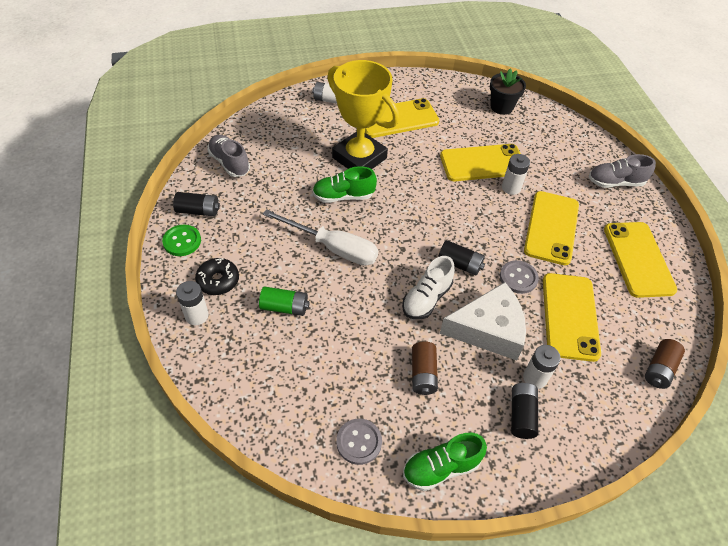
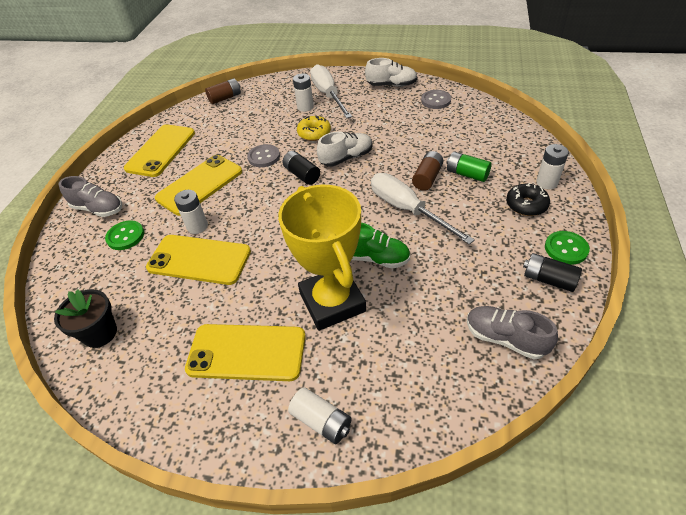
camera: 150 degrees left, 5 degrees down
(229, 163) = (505, 339): grey shoe -> grey shoe turned 135 degrees clockwise
(423, 374) = (377, 120): brown battery -> brown battery (427, 178)
(441, 468) = (391, 85): green shoe -> white shoe
(488, 329) = (314, 133): white cheese -> yellow donut
(521, 415) = (328, 95): black battery -> white screwdriver
(561, 166) = (125, 236): none -> green button
(570, 316) = (250, 129): yellow phone -> none

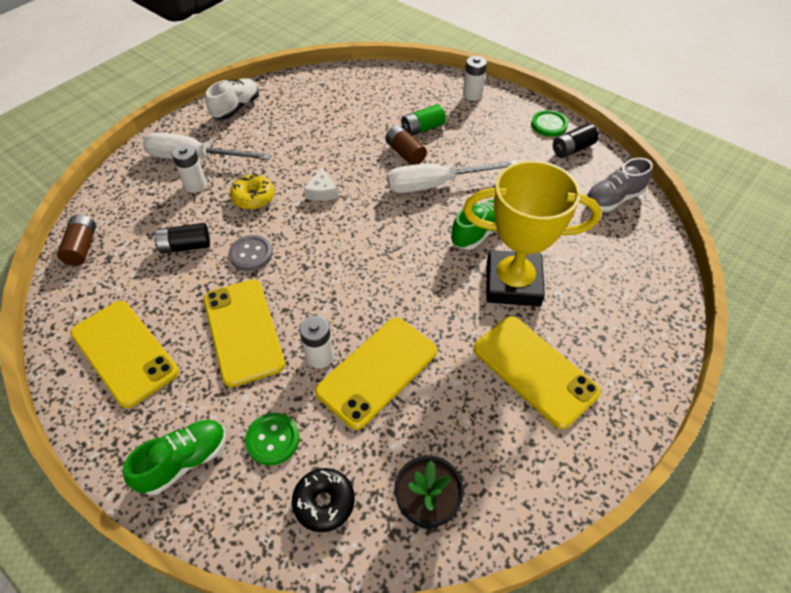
camera: 65 degrees left, 5 degrees up
(98, 209) = (184, 461): grey shoe -> green shoe
(246, 352) = (534, 370): yellow phone -> yellow phone turned 75 degrees counterclockwise
(302, 175) = (315, 235): black battery -> black battery (185, 246)
(321, 421) = (635, 342): white battery -> none
(346, 158) = (322, 191): white shoe -> white cheese
(436, 100) = (298, 94): grey button -> none
(526, 205) = (488, 118): black donut -> black donut (324, 502)

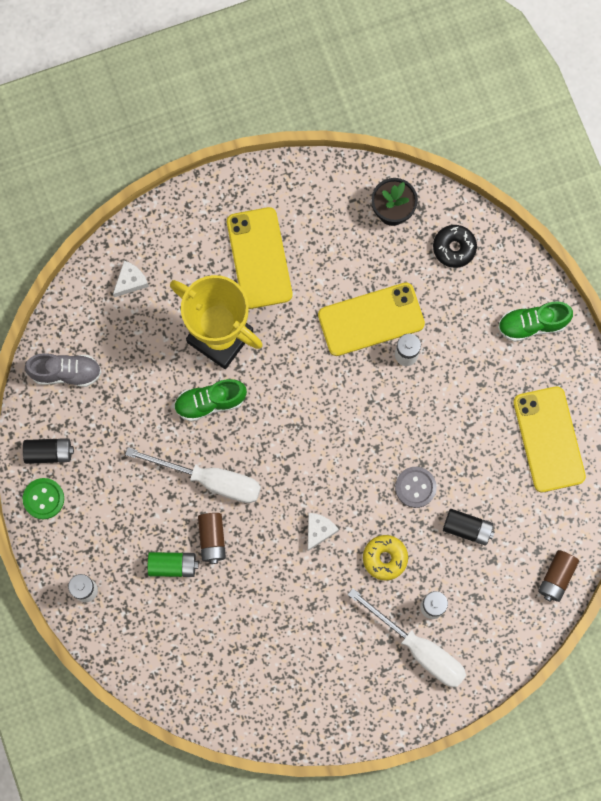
camera: 150 degrees left, 25 degrees up
(236, 108) = (346, 712): white shoe -> none
(243, 331) = (453, 409): yellow phone -> none
(273, 439) = (468, 308): green button -> none
(632, 287) = (130, 281): none -> white cheese

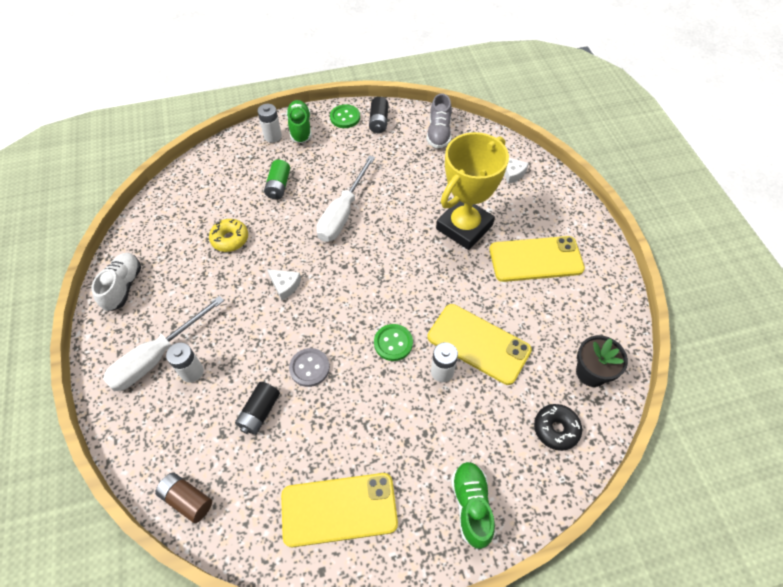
camera: 95 degrees right, 20 degrees down
(210, 402) = (408, 217): green shoe -> green shoe (300, 128)
(212, 539) = (294, 211): brown battery -> none
(337, 714) = (123, 287): none -> white shoe
(371, 319) = (478, 343): yellow phone -> yellow phone turned 45 degrees counterclockwise
(379, 405) = (393, 343): none -> green button
(385, 558) = (248, 335): yellow donut -> yellow donut (230, 239)

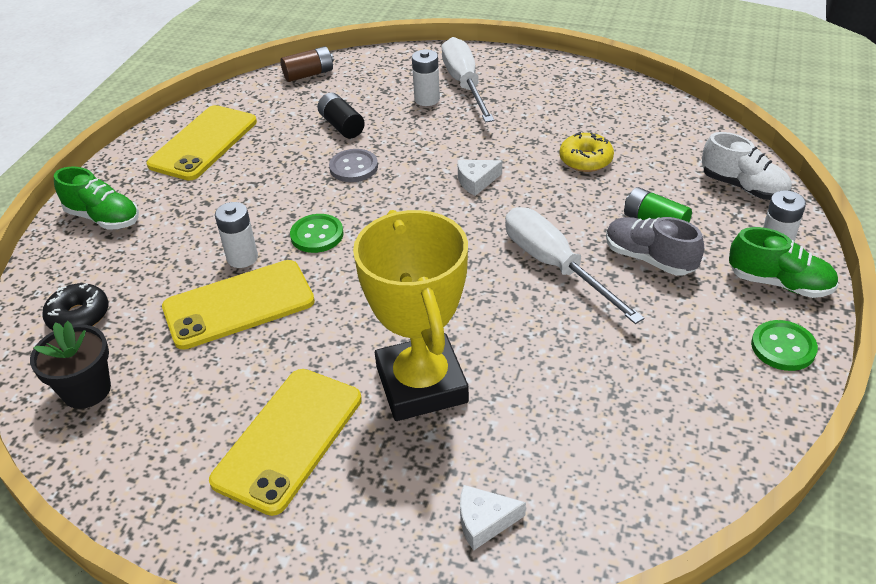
camera: 125 degrees right, 15 degrees down
(123, 287) = (573, 80): white shoe -> white shoe (743, 187)
(379, 122) = (747, 388): black battery -> none
(439, 133) = (665, 463): grey shoe -> grey shoe (649, 259)

